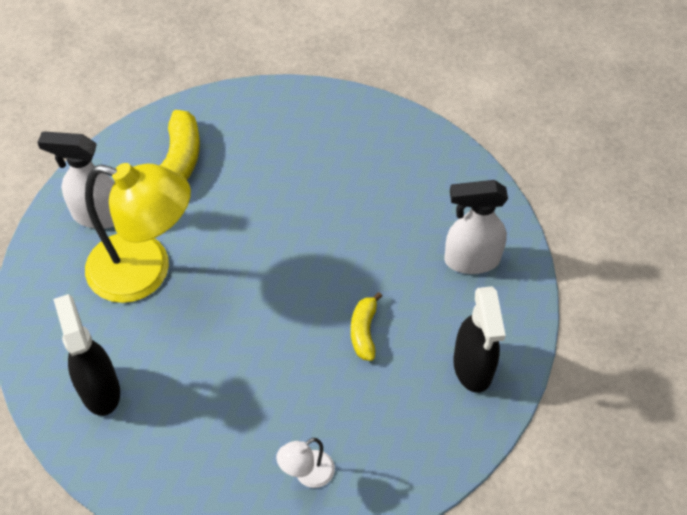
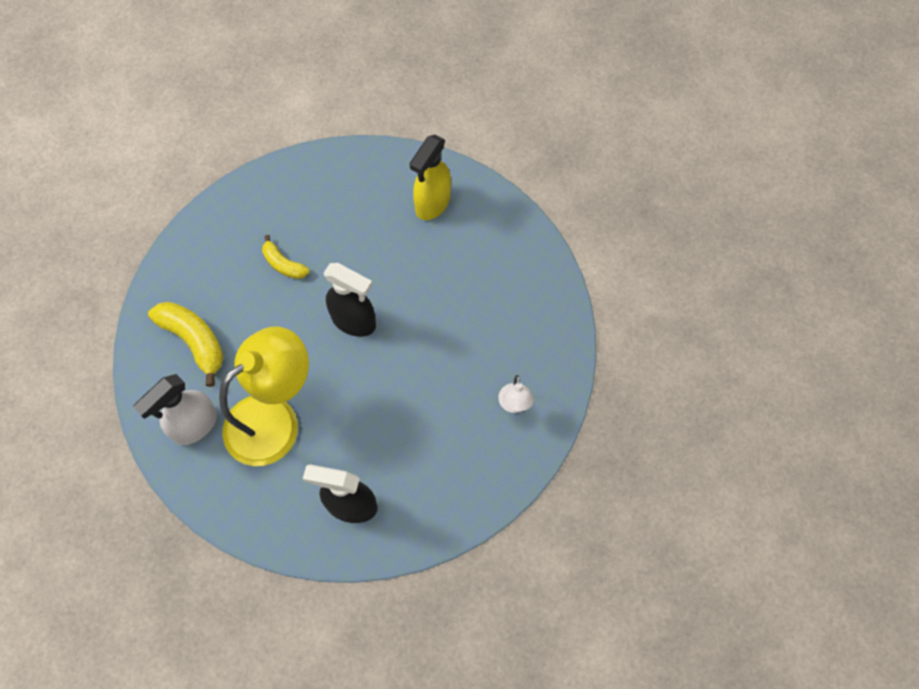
camera: 55 degrees left, 10 degrees up
(364, 331) = (436, 304): yellow banana -> yellow banana (284, 264)
(471, 260) = (432, 204): white spray bottle -> yellow spray bottle
(473, 368) = (511, 256): black spray bottle -> black spray bottle (354, 321)

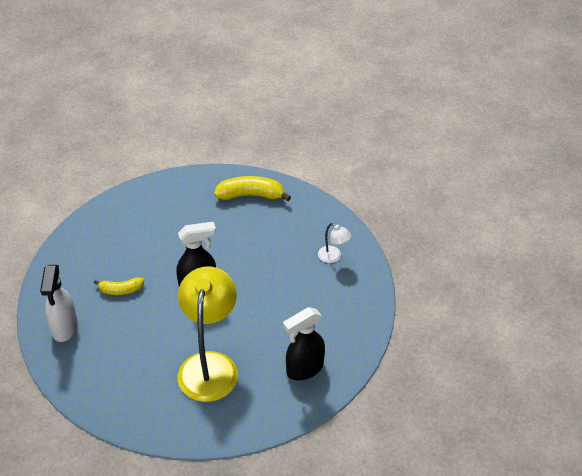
camera: 45 degrees left, 20 degrees down
(194, 341) = (111, 367): yellow banana -> yellow banana (250, 195)
(195, 425) = (164, 406): white spray bottle -> white spray bottle (64, 328)
(432, 204) = (175, 202): yellow spray bottle -> none

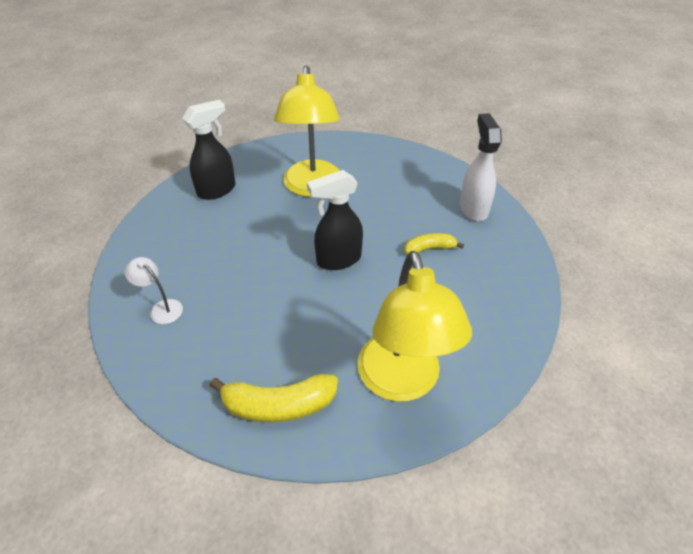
camera: 175 degrees right, 0 degrees up
(174, 201) = (402, 382): none -> yellow lamp

